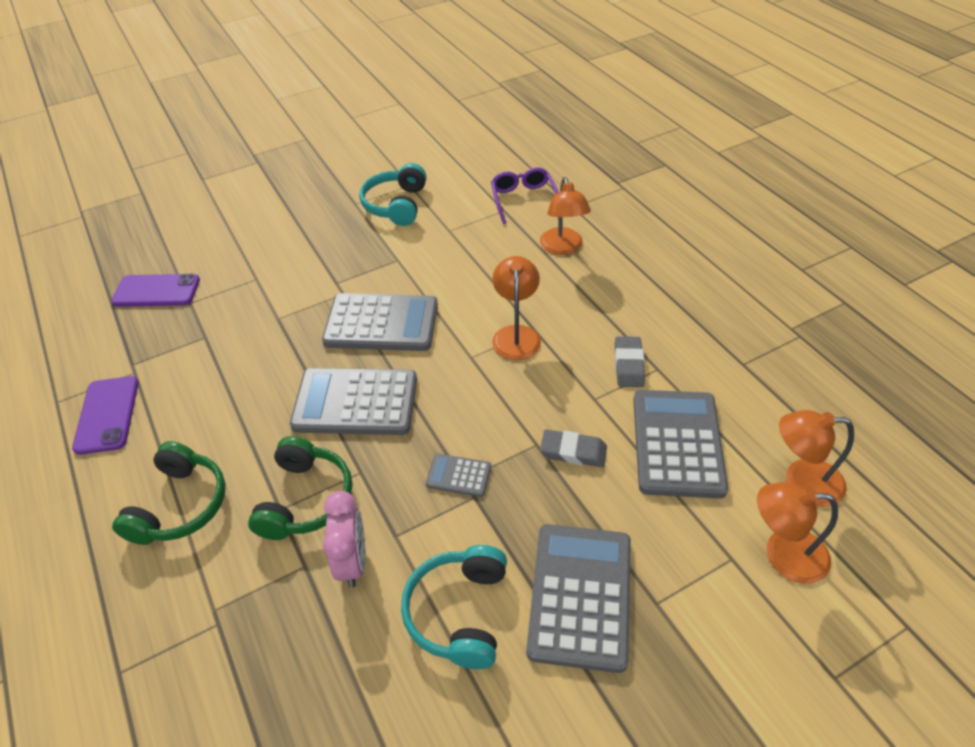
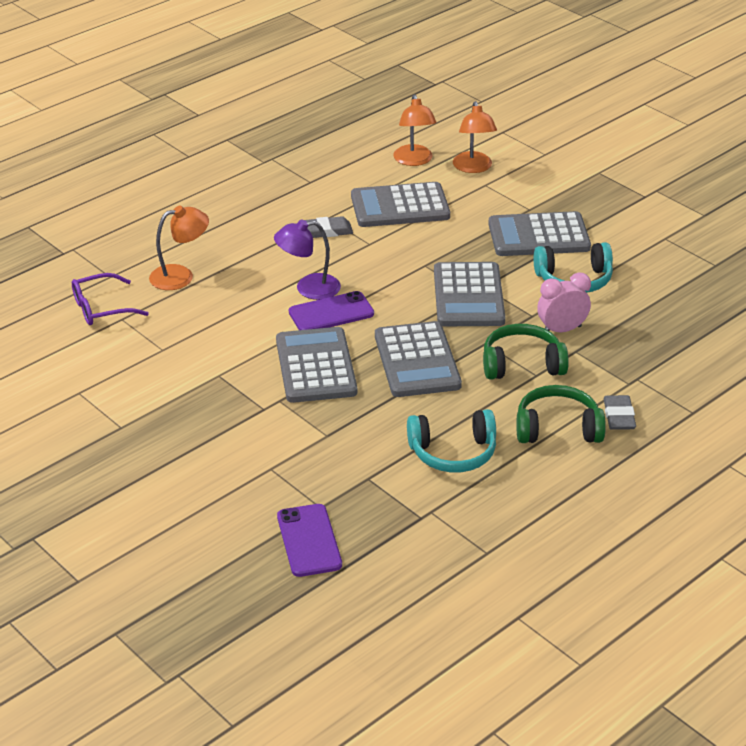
camera: 105 degrees left, 10 degrees down
(107, 415) = (488, 509): purple phone -> purple phone (331, 313)
(396, 205) = (120, 395): turquoise headphones -> turquoise headphones (453, 453)
(458, 475) = (468, 296): grey calculator -> grey calculator, size x2.13
(516, 334) = (308, 288): orange lamp -> purple lamp
(573, 451) = (425, 248): grey eraser -> grey eraser (619, 416)

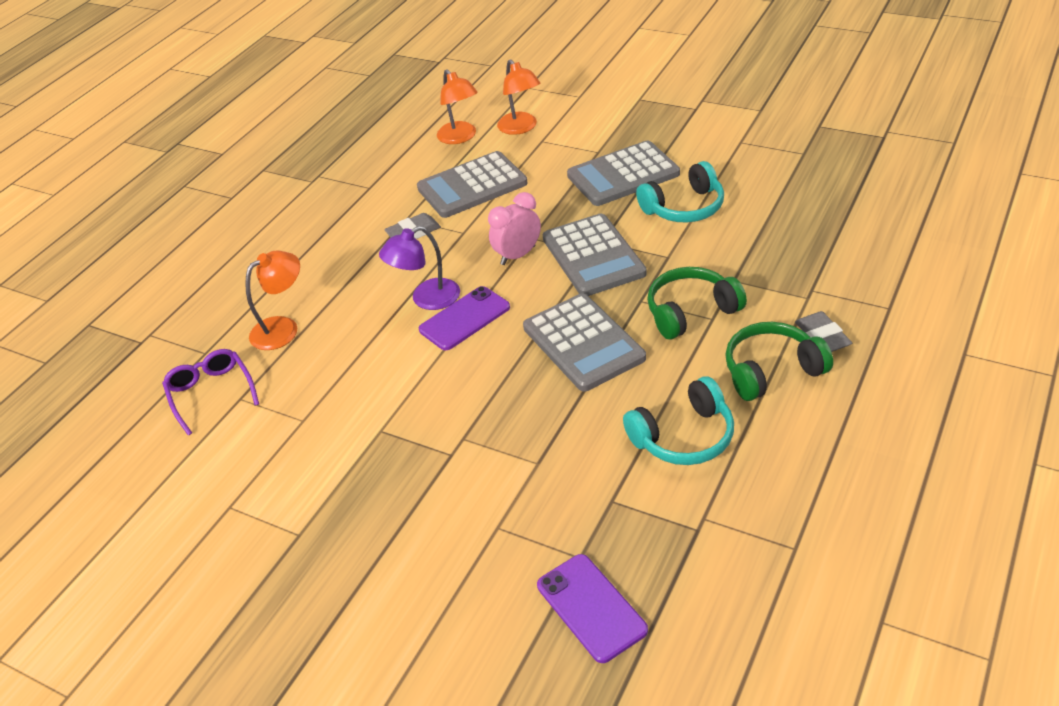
camera: 15 degrees left, 5 degrees up
(101, 308) = (211, 393): purple glasses -> purple glasses turned 105 degrees clockwise
(315, 366) = (481, 384): grey calculator -> none
(561, 330) = (706, 263): pink clock -> pink clock (518, 255)

